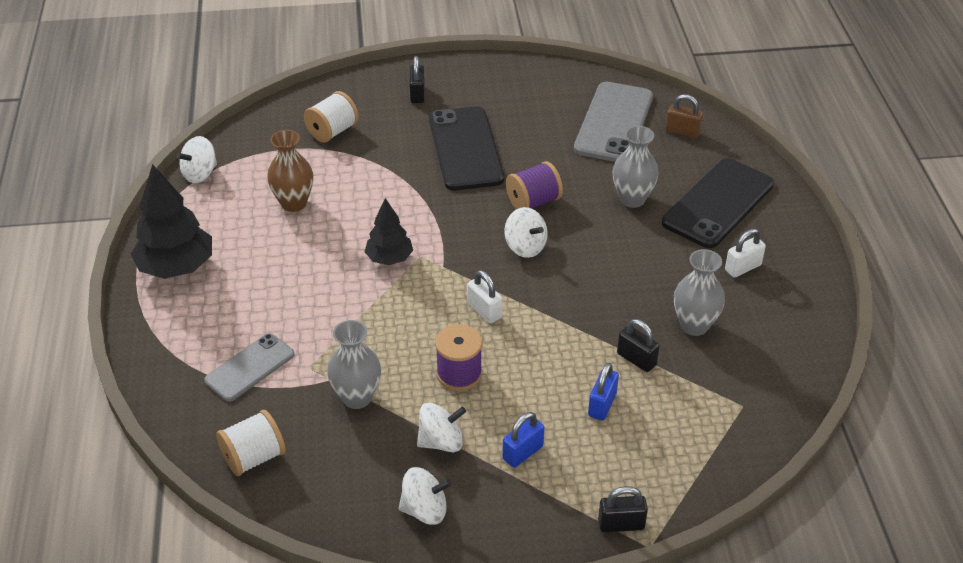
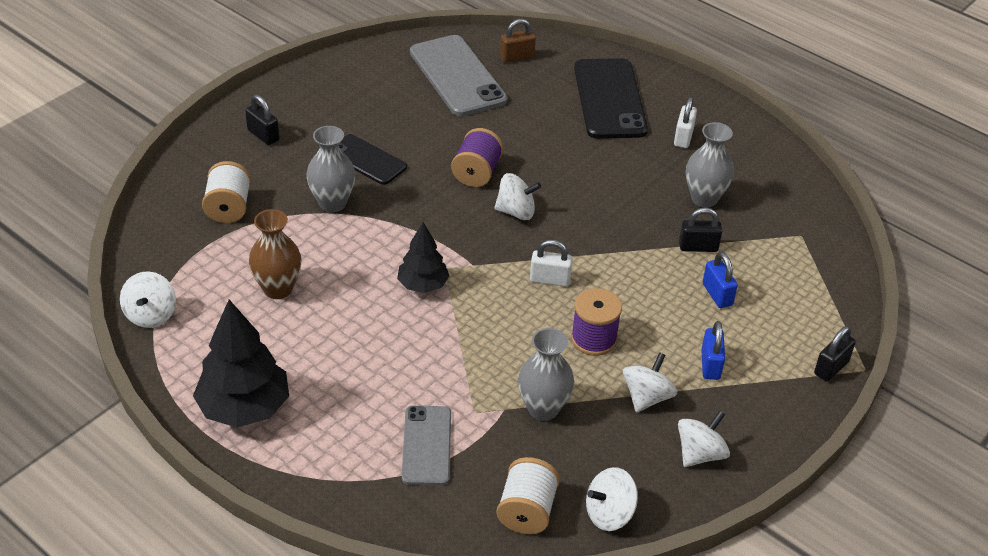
camera: 45 degrees left, 0 degrees up
(304, 501) = (609, 514): none -> white spinning top
(465, 149) = (366, 160): black phone -> black phone, size x0.61
(632, 199) = (547, 129): grey vase -> grey vase (332, 203)

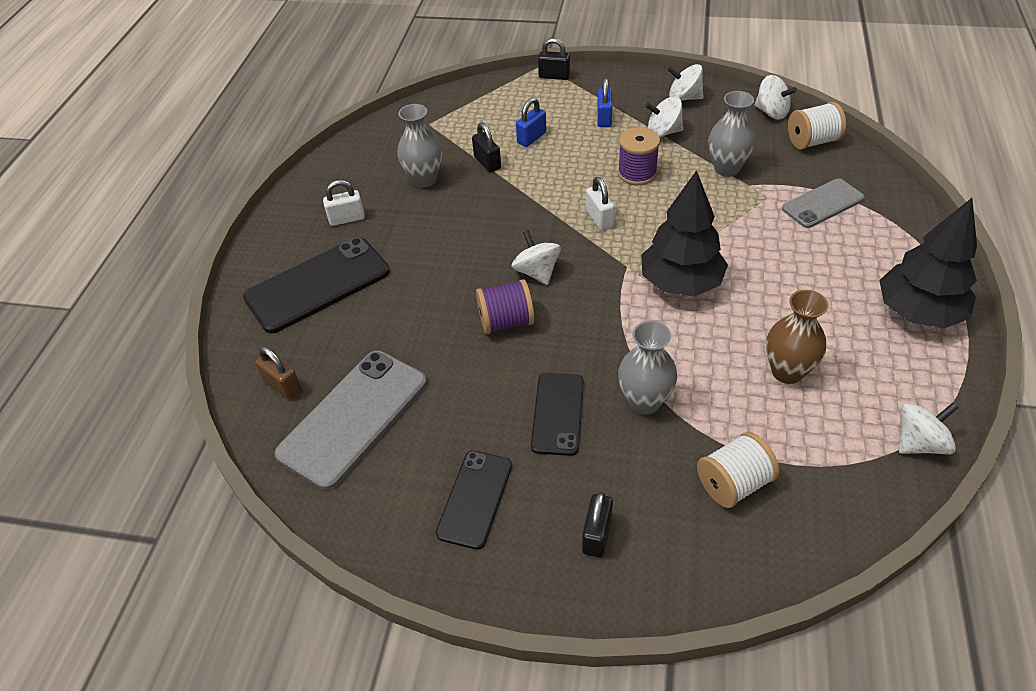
camera: 115 degrees left, 5 degrees up
(341, 100) = (475, 499): none -> black phone
(423, 285) = (681, 283): black tree -> black tree, size x1.65
(710, 365) = (604, 118): blue padlock -> blue padlock turned 60 degrees counterclockwise

